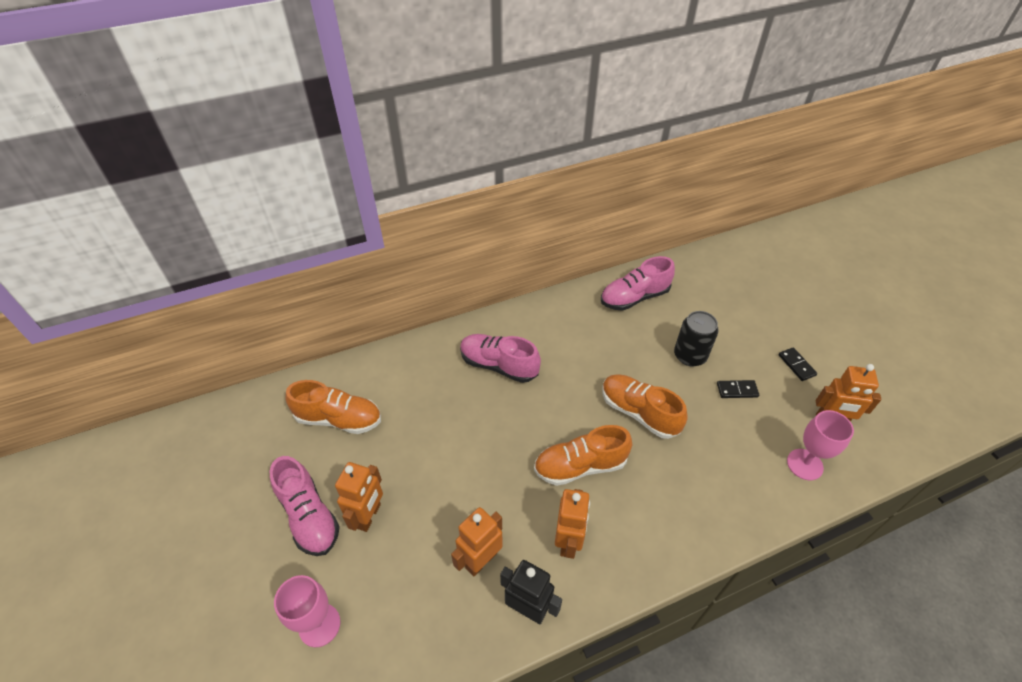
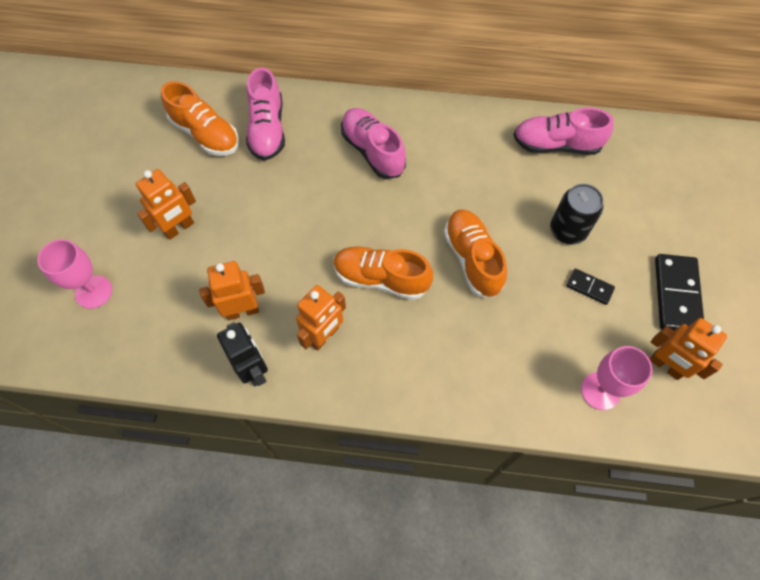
camera: 30 degrees right, 15 degrees up
(309, 516) = (135, 204): pink shoe -> pink shoe (267, 129)
(796, 365) = (677, 295): black domino -> black domino, size x1.86

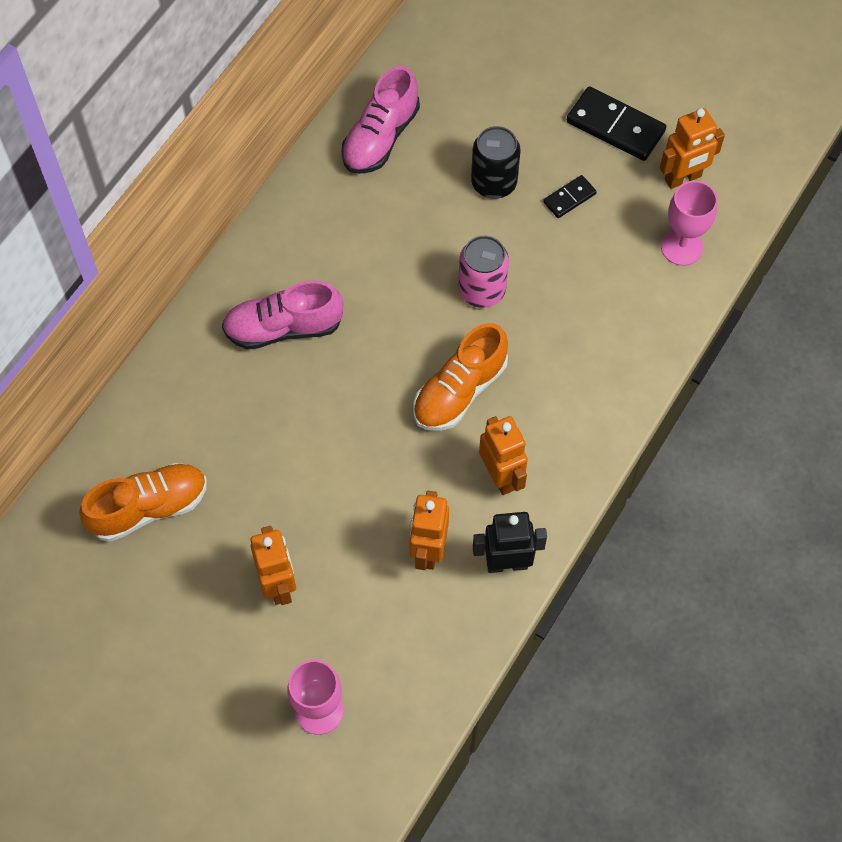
camera: 65 degrees left, 0 degrees up
(267, 129) = (183, 432): pink shoe -> none
(472, 259) = (481, 290): orange shoe -> pink can

